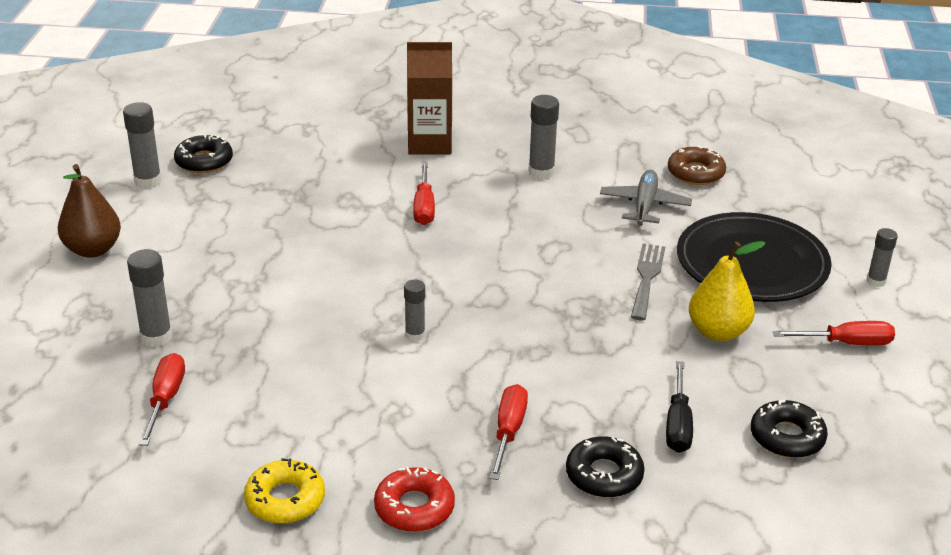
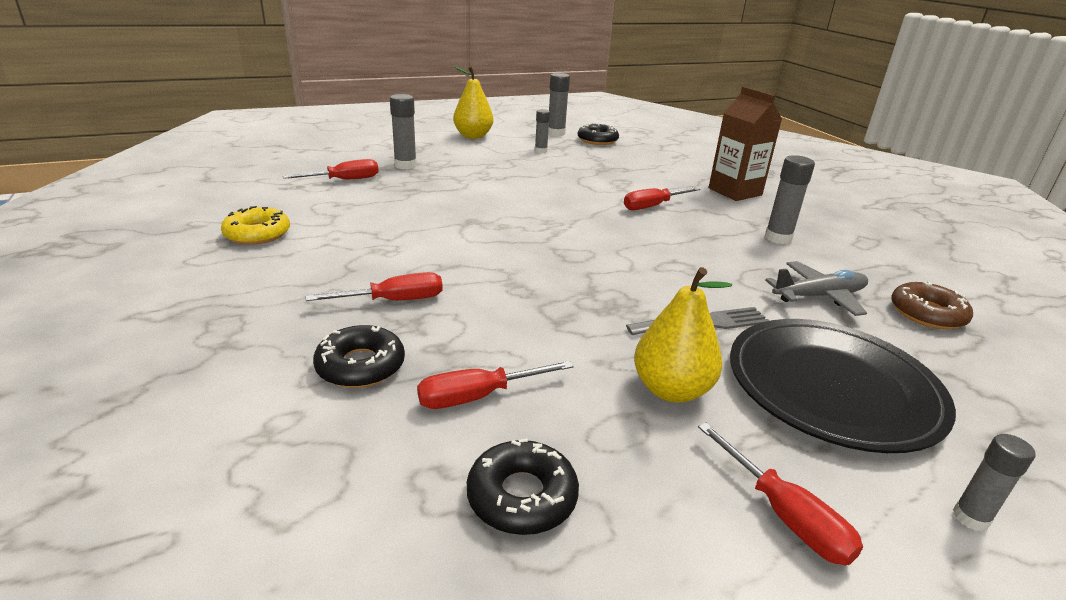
camera: 60 degrees right, 5 degrees down
(93, 249) = (473, 136): brown pear -> yellow pear
(414, 507) = (267, 281): red donut -> none
(415, 335) = (488, 236): grey glue stick -> grey glue stick (541, 151)
(678, 424) = (478, 396): black screwdriver -> red screwdriver

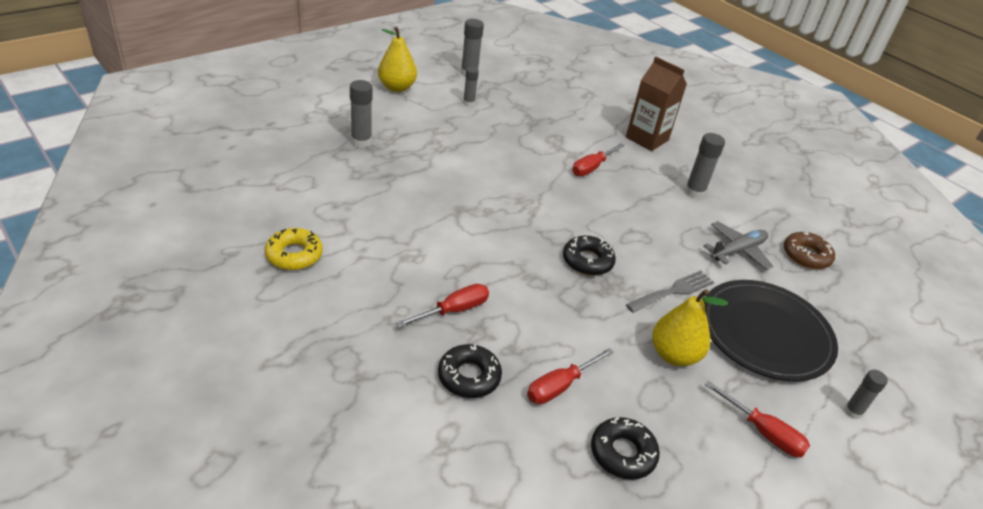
camera: 20 degrees left, 10 degrees up
(344, 180) = (320, 171): red screwdriver -> none
(597, 140) = (510, 80): black donut -> black donut (587, 261)

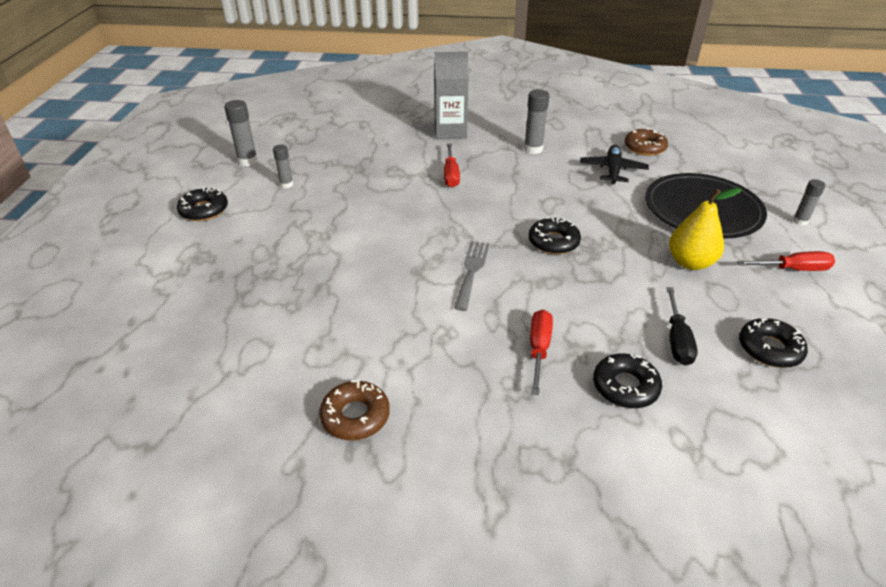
camera: 40 degrees left, 0 degrees up
(294, 255) = (355, 416): yellow donut -> brown donut
(361, 142) = (249, 276): grey glue stick -> none
(397, 88) = (204, 210): yellow pear -> black donut
(560, 386) = (677, 339): red screwdriver -> black screwdriver
(647, 139) = (450, 132): brown carton -> grey carton
(673, 291) = (625, 222): grey fork -> grey fork (471, 271)
(737, 251) = (612, 170): grey plane -> black plane

